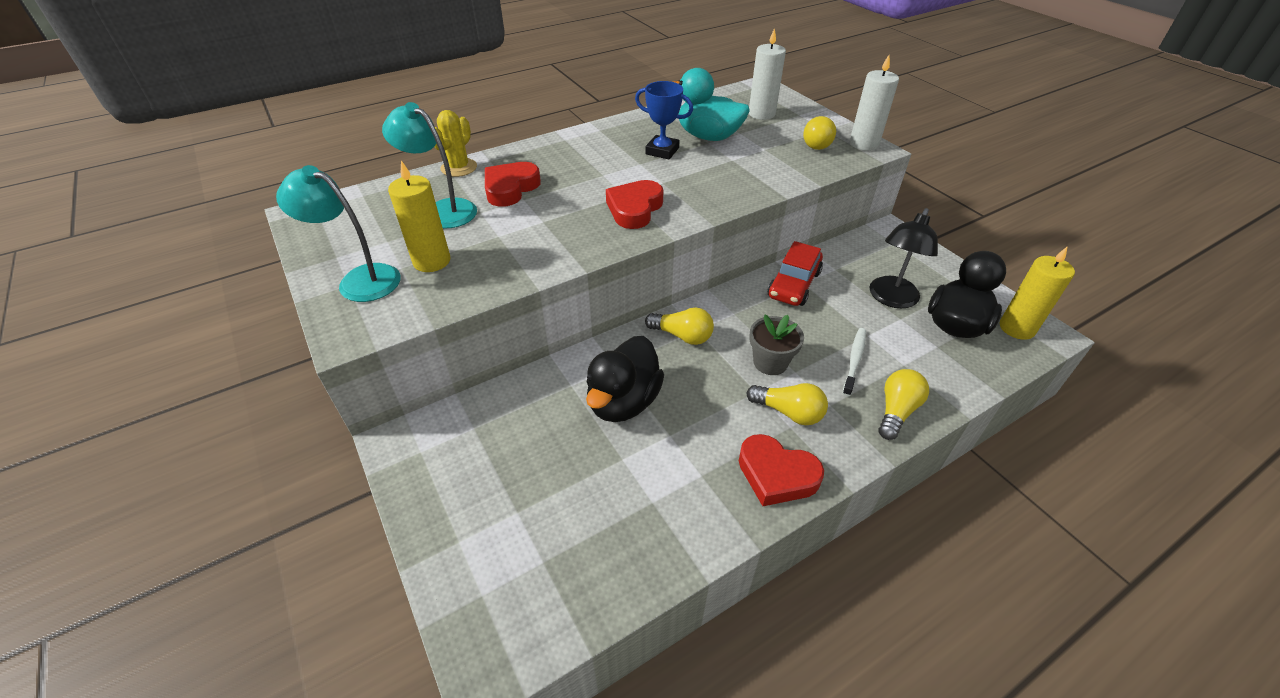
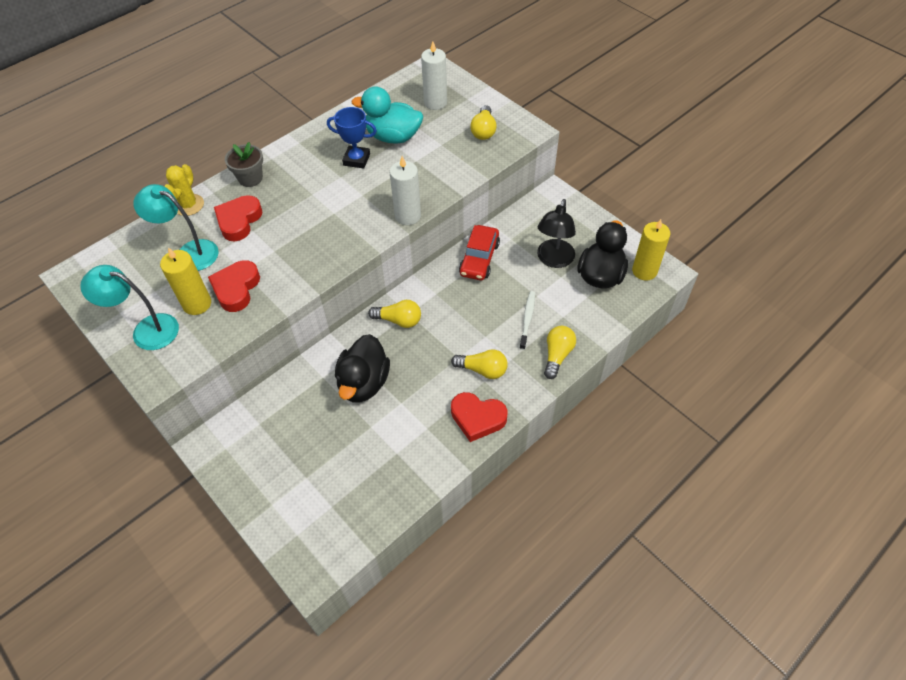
camera: 10 degrees left, 10 degrees up
(634, 209) = (344, 226): red heart -> red heart (236, 288)
(770, 362) = (466, 332): grey flower pot -> grey flower pot (250, 178)
(864, 144) = (521, 126): white candle -> white candle (408, 216)

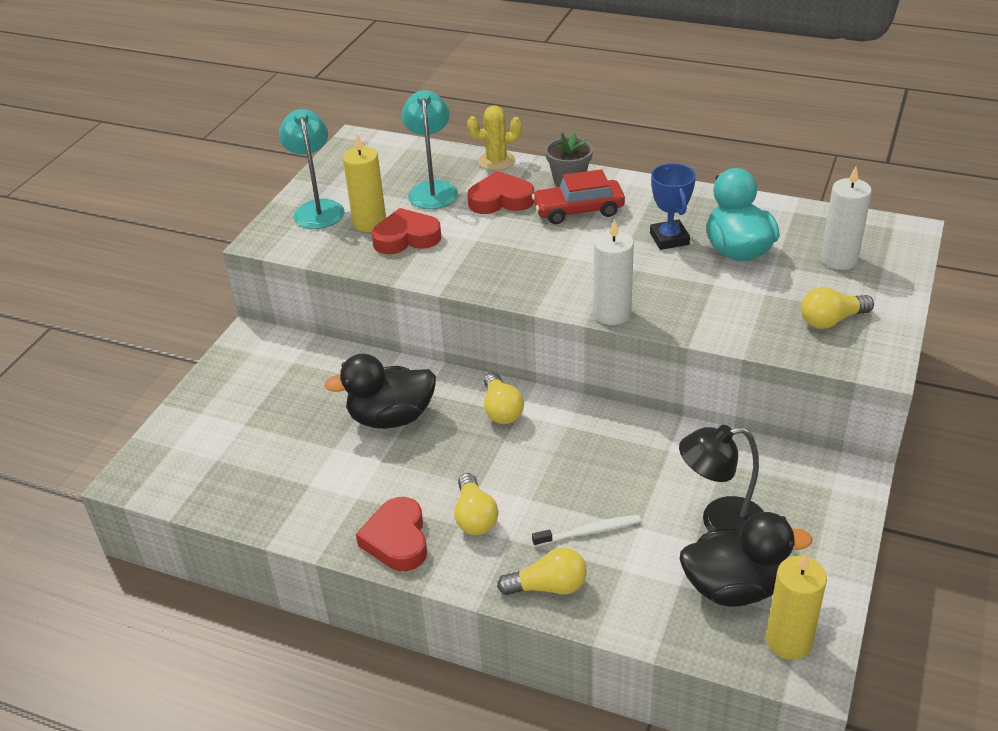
camera: 65 degrees right, 15 degrees down
(479, 259) = (658, 444): red car -> red car (578, 210)

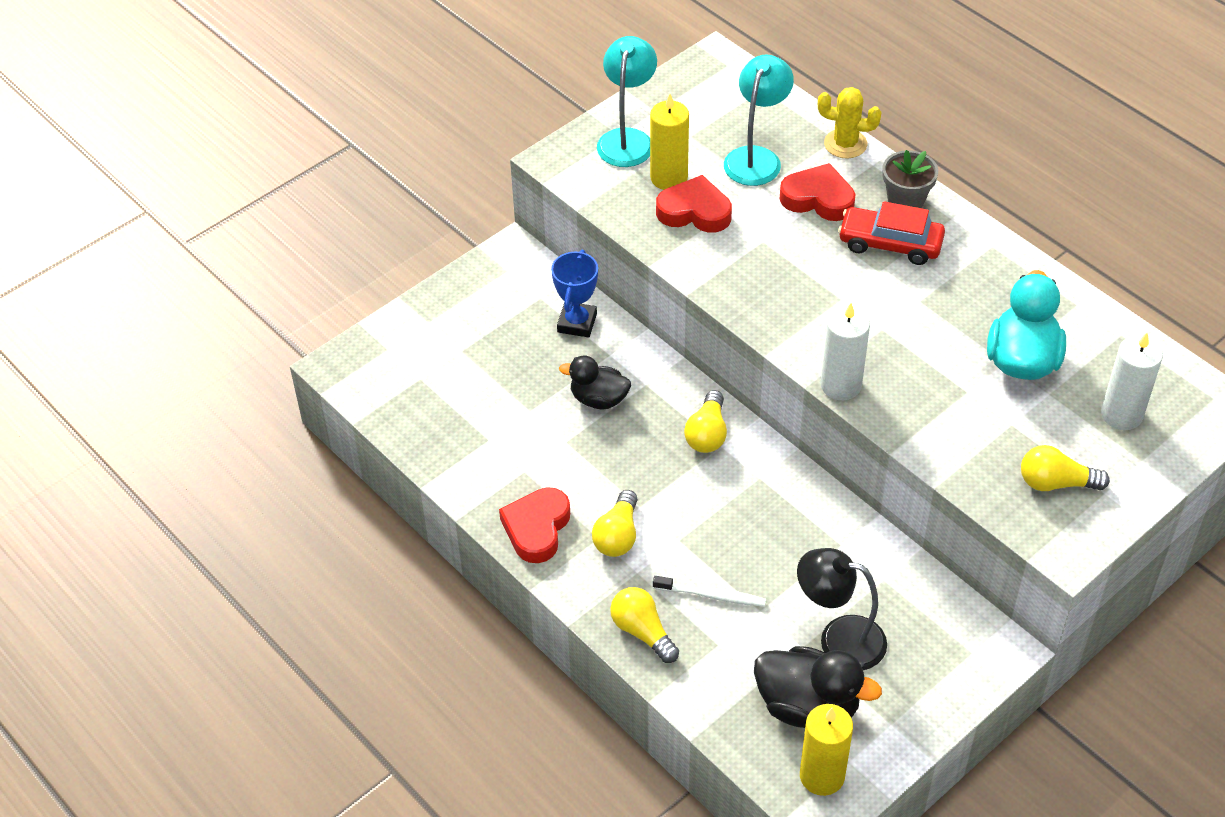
camera: 25 degrees right, 10 degrees up
(391, 418) = (598, 399): black duck -> black duck, size x0.64
(548, 587) = (642, 631): yellow light bulb -> yellow light bulb turned 150 degrees counterclockwise
(669, 239) = (960, 317): blue trophy -> blue trophy (577, 323)

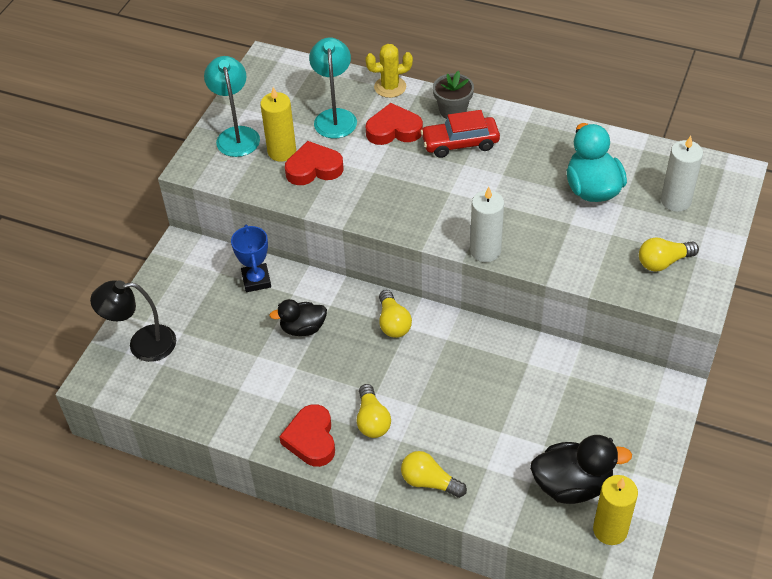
camera: 25 degrees left, 0 degrees up
(711, 595) = (462, 435): white toothbrush -> none
(839, 639) = (565, 429): black lamp -> black lamp (142, 344)

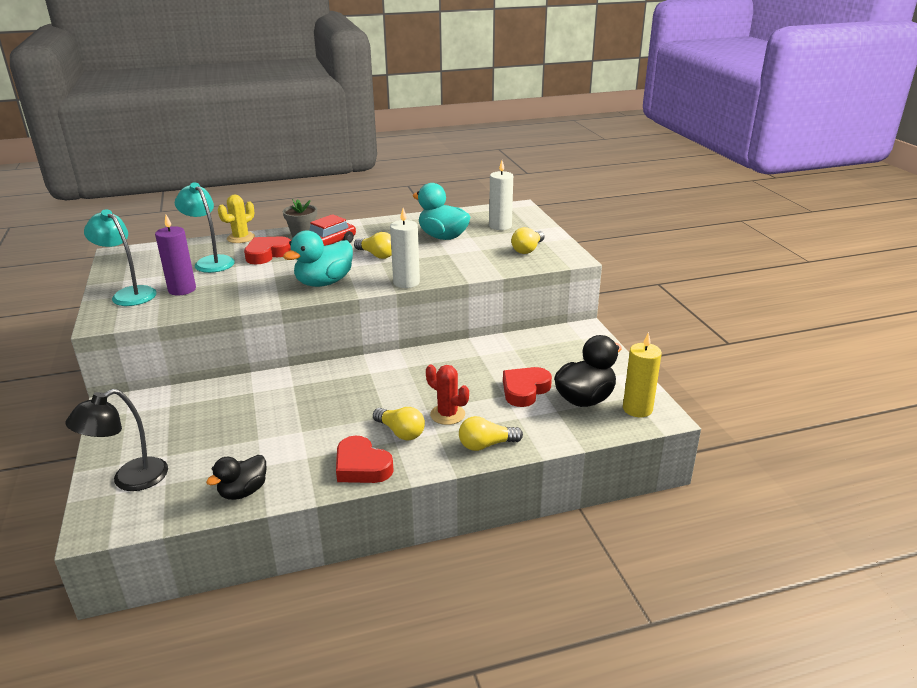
camera: 40 degrees left, 20 degrees down
(256, 280) = (210, 397): blue trophy -> none
(282, 151) = (182, 289): yellow candle -> purple candle
(303, 328) = (283, 407): black duck -> black duck (243, 491)
(314, 168) = (221, 289): red heart -> red heart (525, 390)
(393, 323) = (356, 374): yellow light bulb -> yellow light bulb (377, 255)
(409, 208) = (324, 282): none -> turquoise duck
(429, 424) = (447, 414): none -> red cactus

